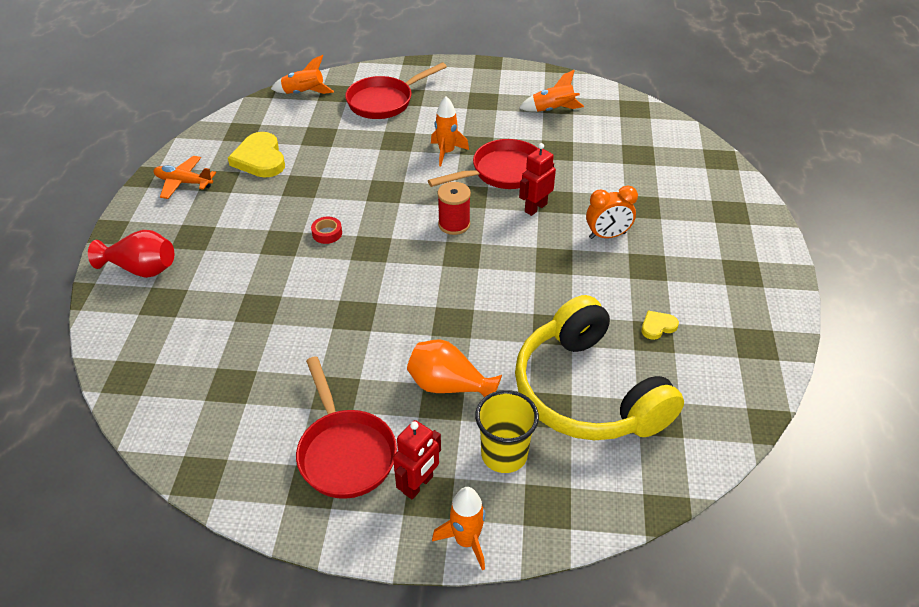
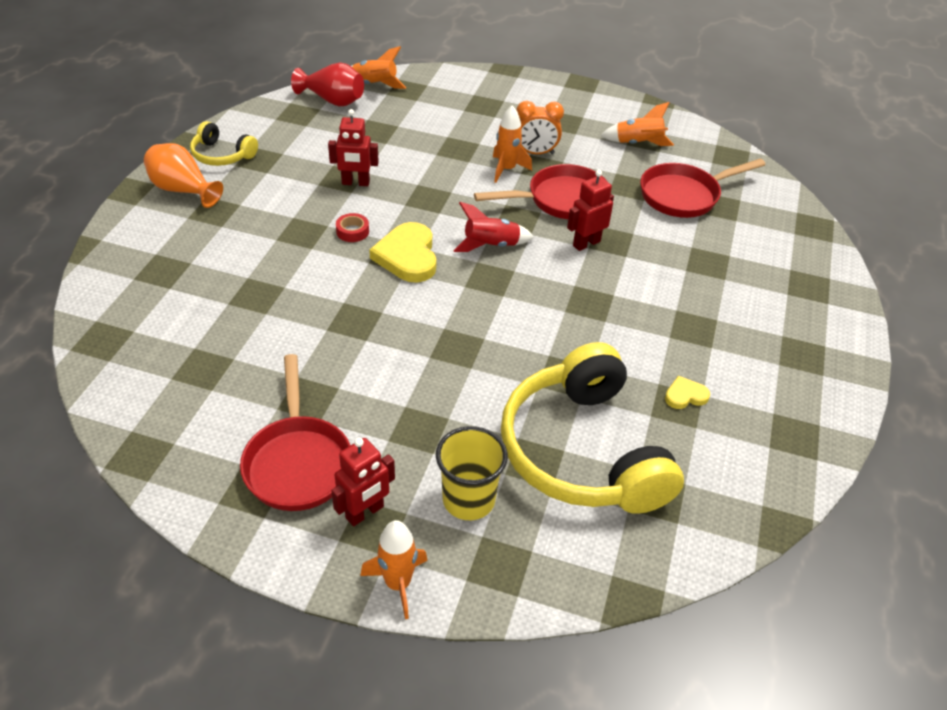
camera: 10 degrees right, 0 degrees up
(141, 269) = (151, 234): red vase -> red vase (333, 101)
(184, 182) = (222, 155): orange plane -> yellow headphones
(260, 159) = (307, 144): yellow heart -> yellow heart (407, 256)
(315, 188) = (355, 183): none -> red robot
(384, 101) = (457, 106): red pan -> red pan (684, 195)
(449, 386) = (431, 414): orange vase -> orange vase (183, 190)
(454, 224) = (491, 245): red spool -> red rocket
(607, 235) = (658, 287): orange clock -> orange clock (535, 153)

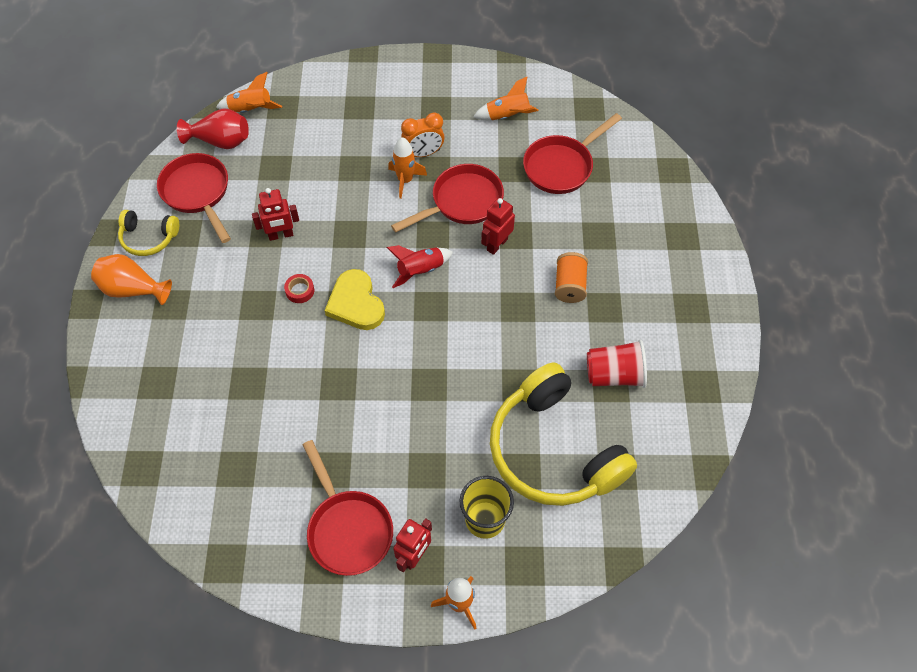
camera: 15 degrees left, 15 degrees up
(289, 133) = (198, 193): none -> red pan
(658, 298) = (569, 285): none -> orange spool
(685, 395) = (614, 375): yellow heart -> red cup

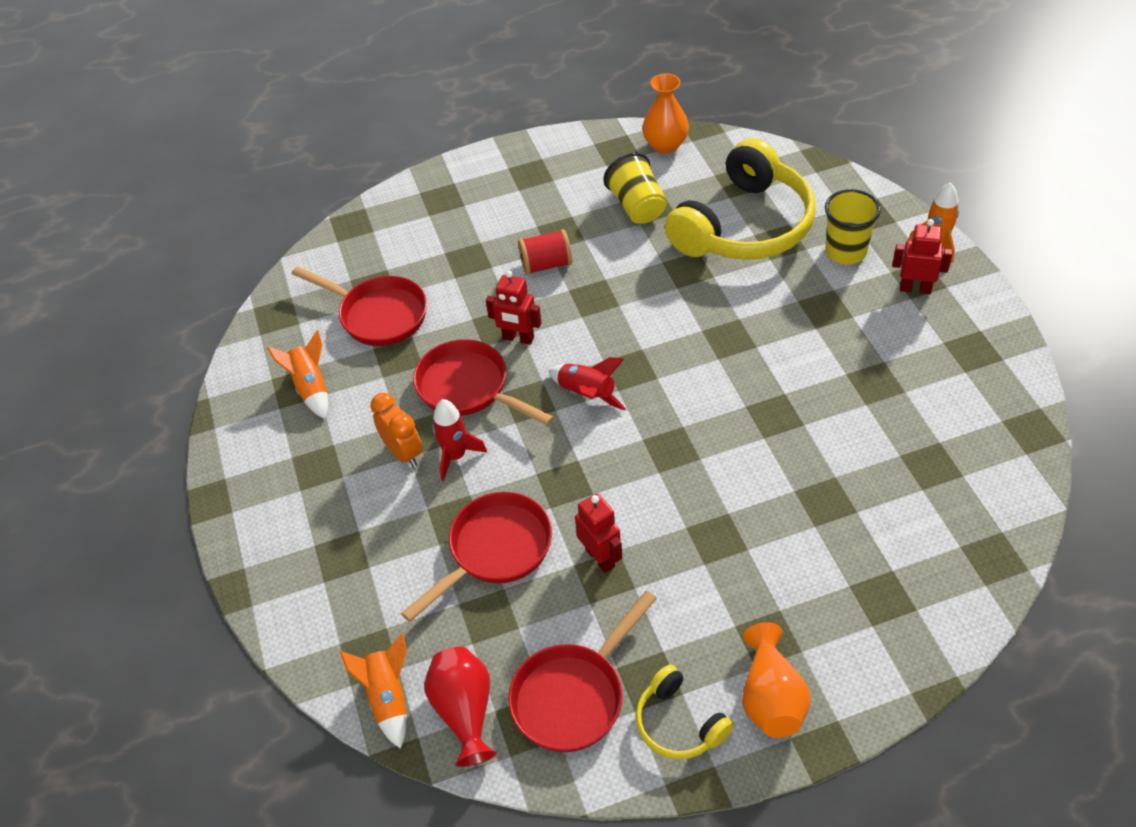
camera: 105 degrees left, 10 degrees down
(149, 237) = (679, 723): yellow headphones -> yellow headphones turned 150 degrees clockwise
(300, 291) = (674, 501): red tape -> none
(348, 529) = (926, 346): red pan -> red pan (495, 551)
(356, 303) = (662, 438): yellow heart -> none
(405, 180) = (455, 456): orange rocket -> red rocket
(569, 285) = (546, 264): orange spool -> red spool
(614, 375) = (637, 206): red cup -> yellow cup
(693, 429) = (665, 145): none -> orange vase

